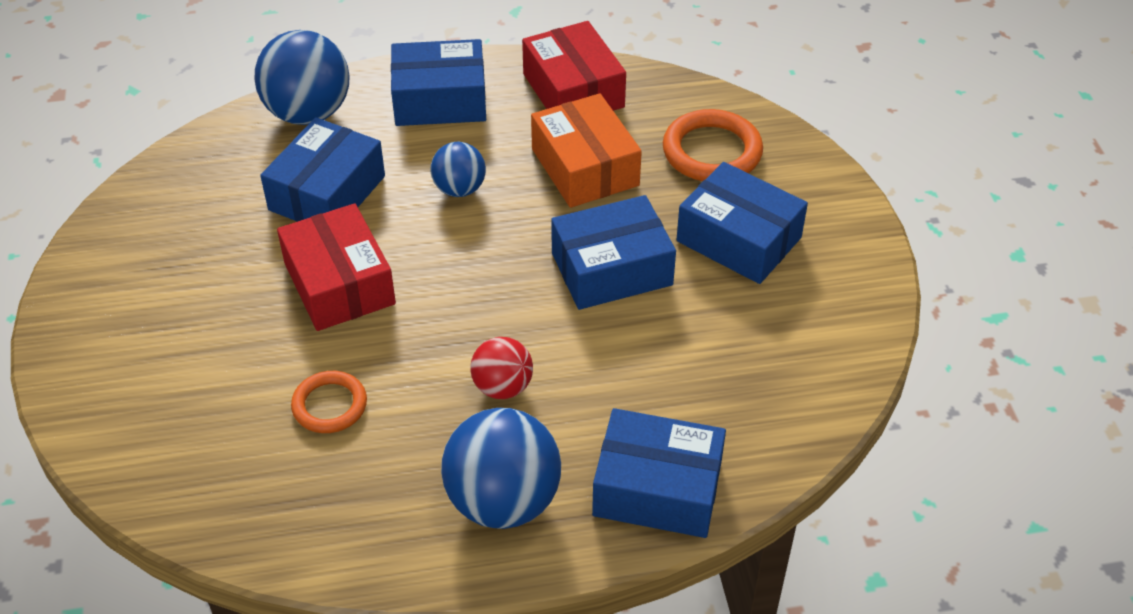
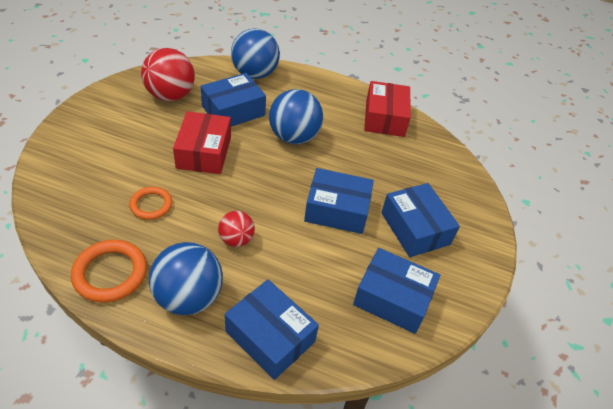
camera: 25 degrees right, 0 degrees up
(198, 218) = (170, 95): none -> red ball
(440, 100) = (318, 94): blue box -> blue box (393, 298)
(459, 189) = (294, 137): blue ball -> blue ball, size x1.77
(585, 167) = (362, 155): orange box -> none
(712, 151) = (434, 178): orange ring -> orange ring (110, 273)

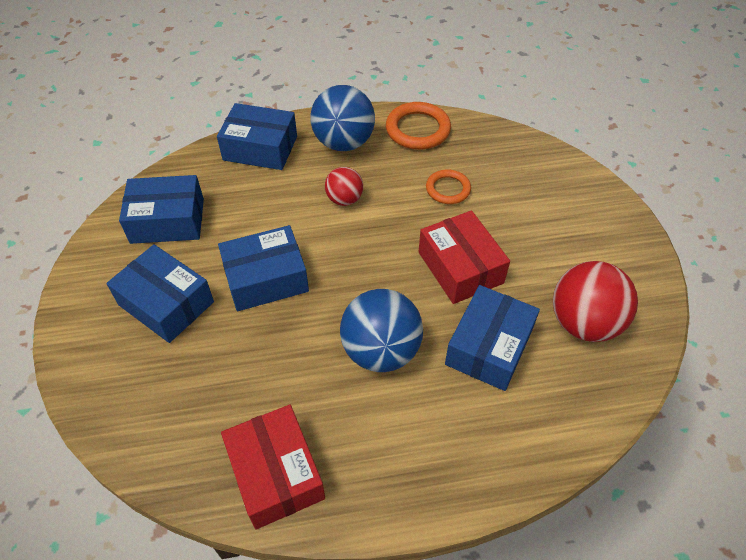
camera: 155 degrees right, 5 degrees up
(255, 74) = (530, 441): blue ball -> none

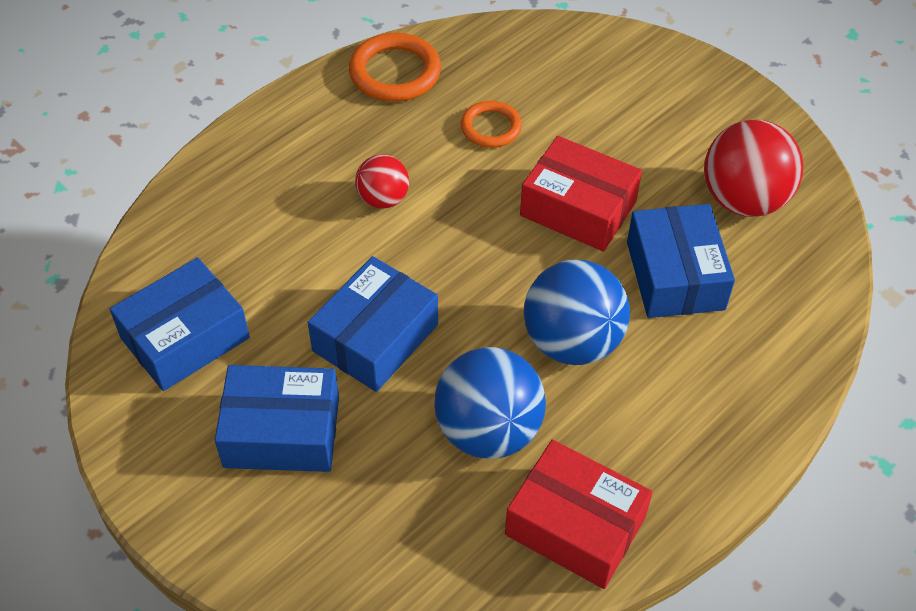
camera: 35 degrees left, 0 degrees up
(260, 148) = (219, 189): blue box -> none
(344, 143) = (320, 131): blue ball -> blue ball (488, 431)

